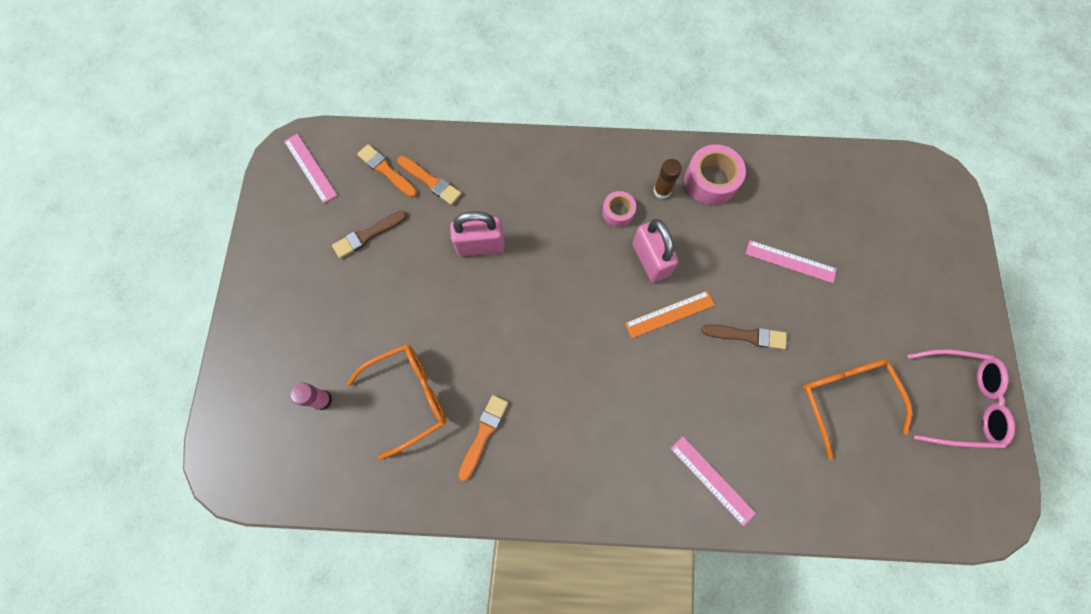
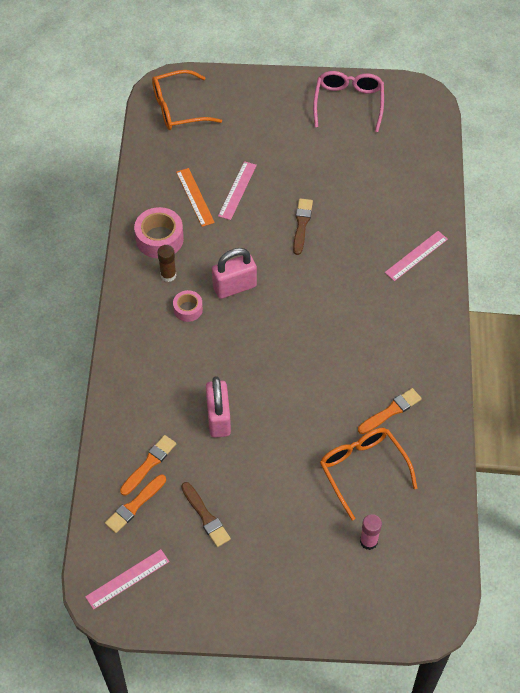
camera: 90 degrees left, 15 degrees down
(483, 434) = (391, 411): orange brush -> orange brush turned 120 degrees clockwise
(669, 314) = (284, 275): orange ruler -> orange ruler (195, 197)
(845, 398) = (350, 168): orange glasses -> orange glasses (179, 108)

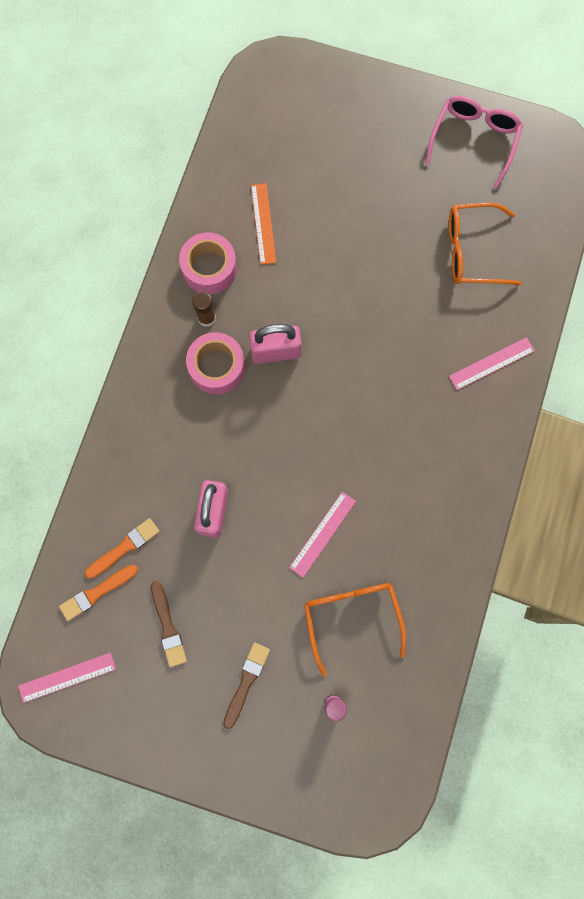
camera: 15 degrees right, 20 degrees up
(179, 108) = (276, 100): orange glasses -> orange glasses (473, 251)
(188, 309) = (217, 367): pink tape -> pink tape, size x1.70
(237, 190) = (313, 226): pink ruler -> pink ruler (323, 534)
(301, 224) = (373, 289): brown brush -> brown brush (246, 681)
(391, 411) = (404, 553): orange brush -> none

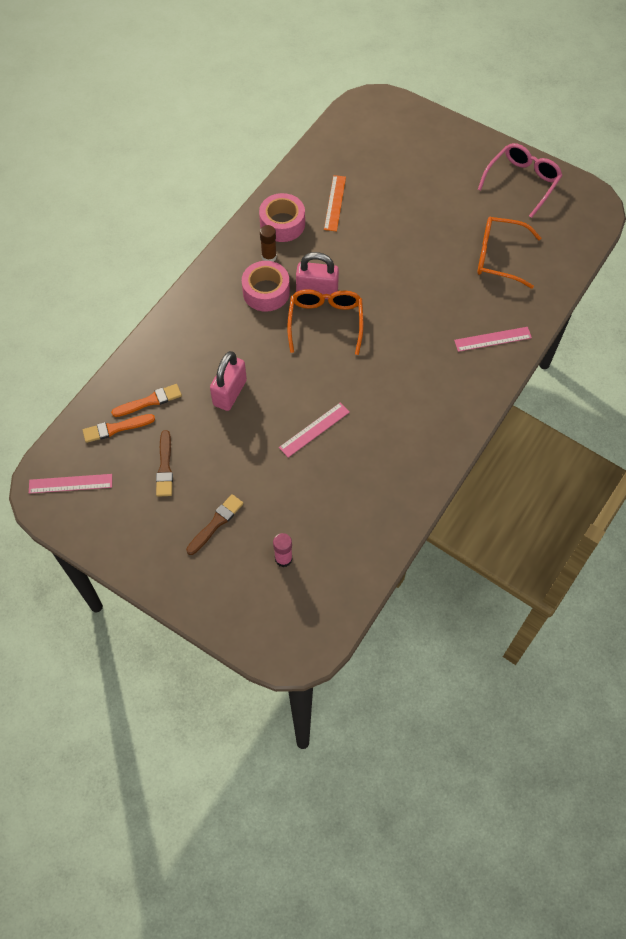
camera: 15 degrees right, 15 degrees down
(352, 617) = (319, 497): orange glasses -> orange glasses (325, 322)

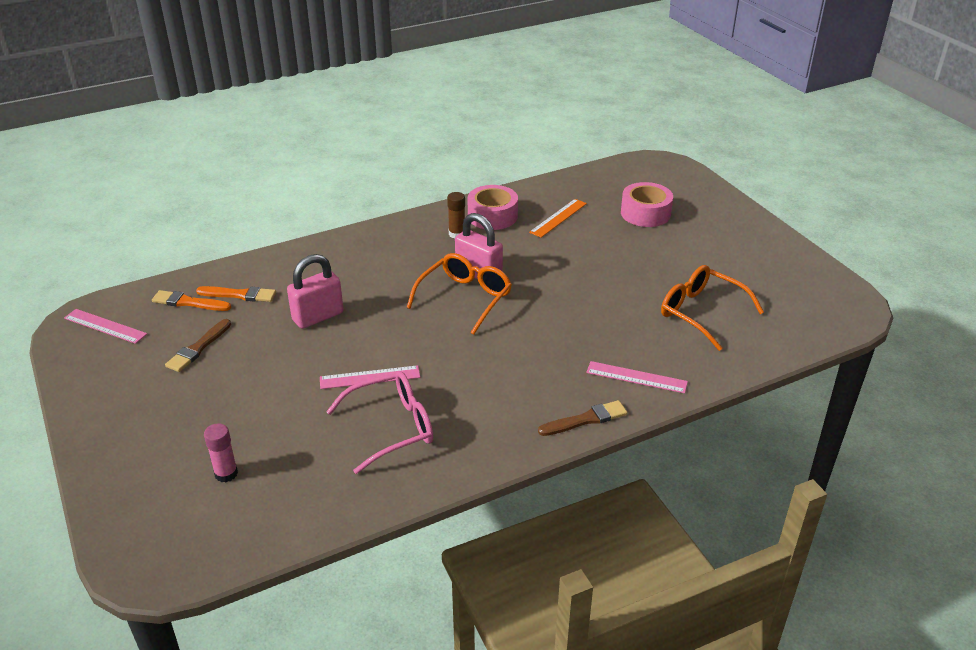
camera: 30 degrees right, 25 degrees down
(216, 523) = (195, 412): brown brush -> brown brush (586, 419)
(266, 292) = (429, 257): pink tape -> pink tape (645, 213)
(522, 182) = (777, 264): pink glasses -> pink glasses (391, 428)

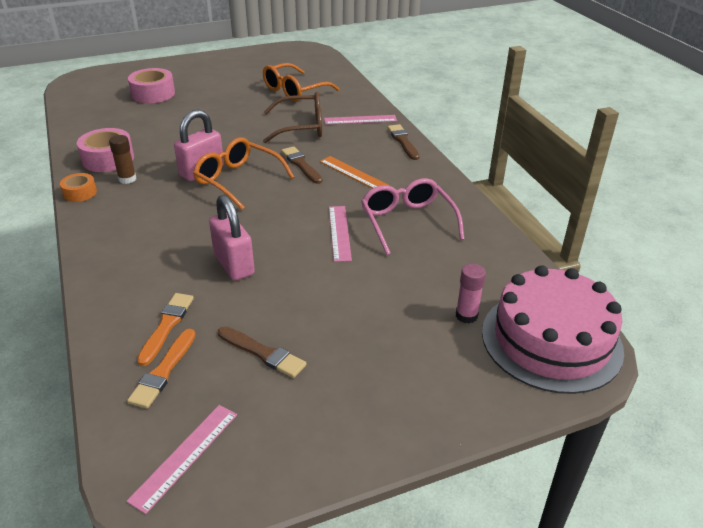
camera: 85 degrees left, 0 degrees up
(178, 539) = (551, 340): none -> pink cake
(429, 215) = (80, 193): none -> orange tape
(506, 338) = (301, 164): none -> brown brush
(558, 218) = (134, 129): orange ruler -> orange ruler (353, 173)
(598, 328) = (301, 127): none -> brown glasses
(636, 377) = (360, 120): pink ruler -> pink ruler turned 60 degrees clockwise

